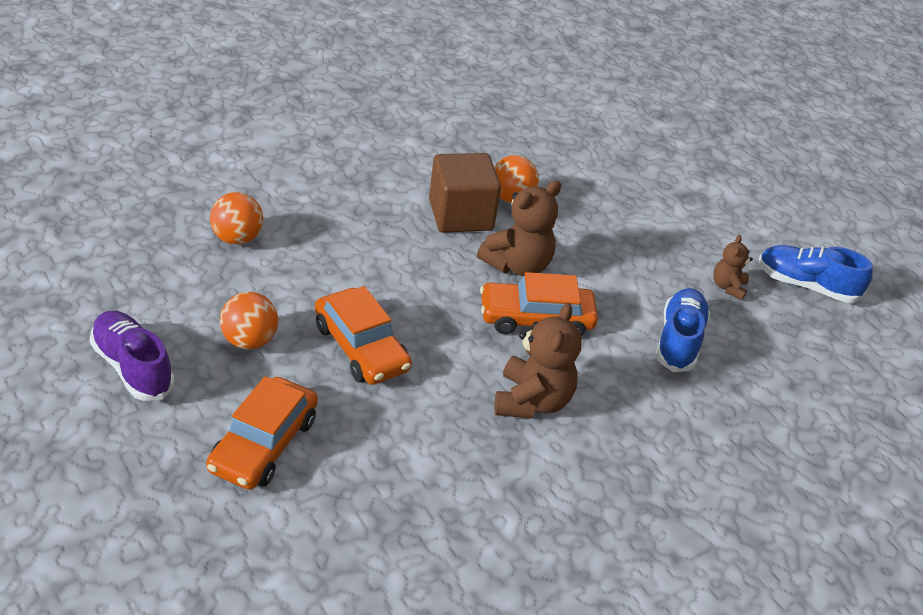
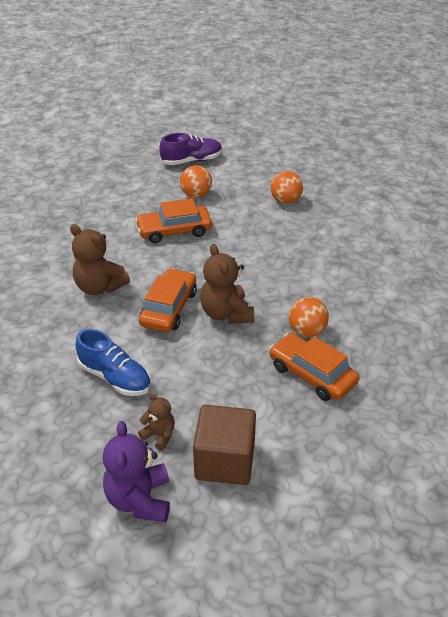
camera: 115 degrees right, 0 degrees up
(263, 444) = (122, 190): orange car -> orange car (312, 374)
(460, 215) = (290, 298): brown cube -> brown cube (225, 461)
(806, 285) = (139, 500): blue shoe -> purple teddy bear

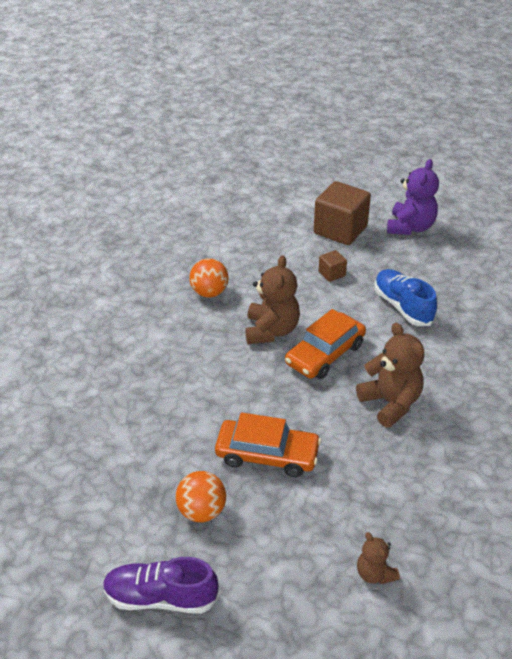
camera: 155 degrees left, 0 degrees up
(159, 435) = (381, 257): brown teddy bear -> brown teddy bear (374, 574)
(203, 393) = (332, 274): none -> brown cube
(285, 201) = (92, 454): orange ball -> none
(312, 374) = (234, 260): orange car -> none

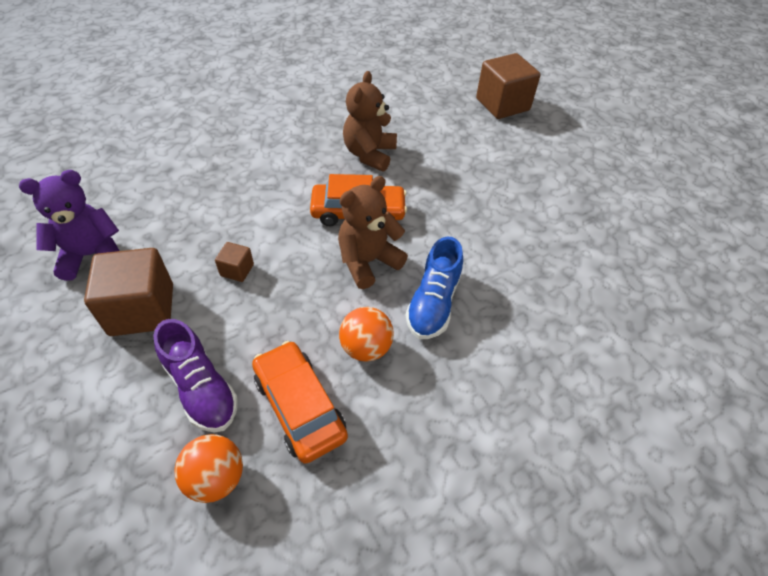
camera: 135 degrees left, 10 degrees up
(161, 597) = (635, 167): purple shoe -> purple shoe (201, 388)
(202, 511) = (570, 187): orange ball -> orange ball (216, 478)
(267, 455) = (491, 185): orange car -> orange car (300, 406)
(374, 574) = (502, 104): brown teddy bear -> brown cube
(403, 307) = (244, 198): blue shoe -> blue shoe (433, 303)

